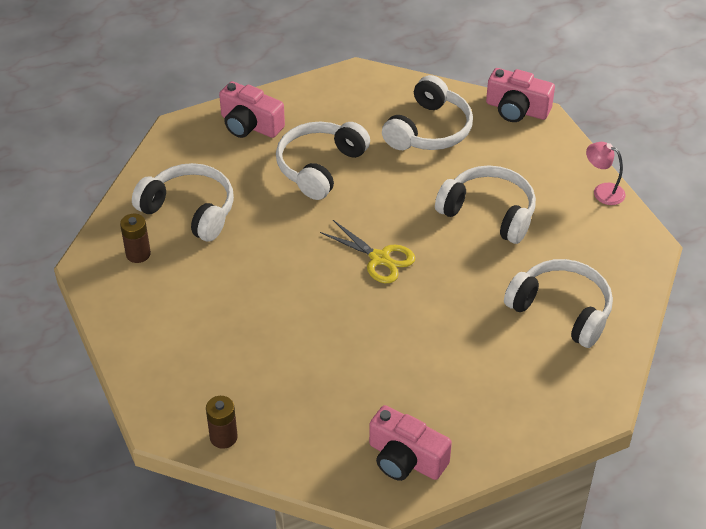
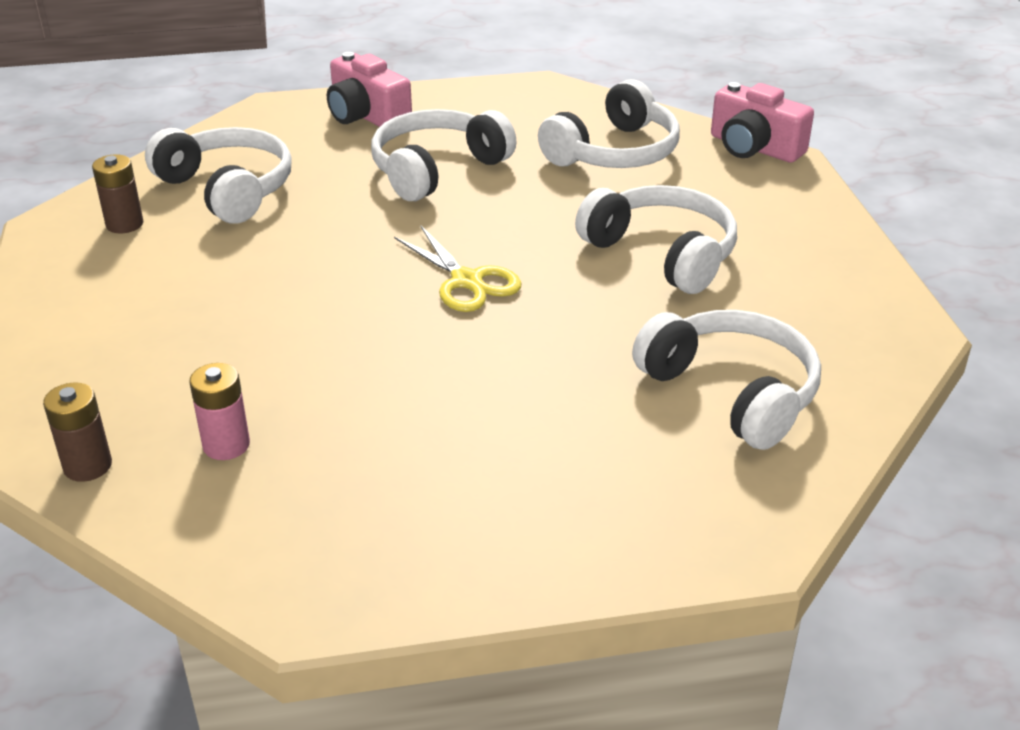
camera: 15 degrees right, 10 degrees down
(295, 406) = (226, 445): none -> pink battery
(405, 459) = (365, 556): pink camera -> none
(602, 191) = (855, 254): pink lamp -> none

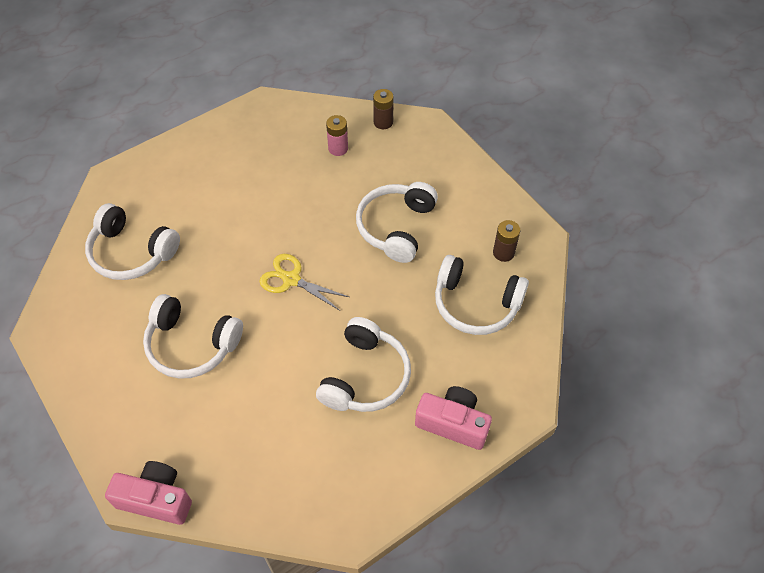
camera: 155 degrees right, 20 degrees up
(614, 152) = (256, 448): white headphones -> white headphones (396, 227)

